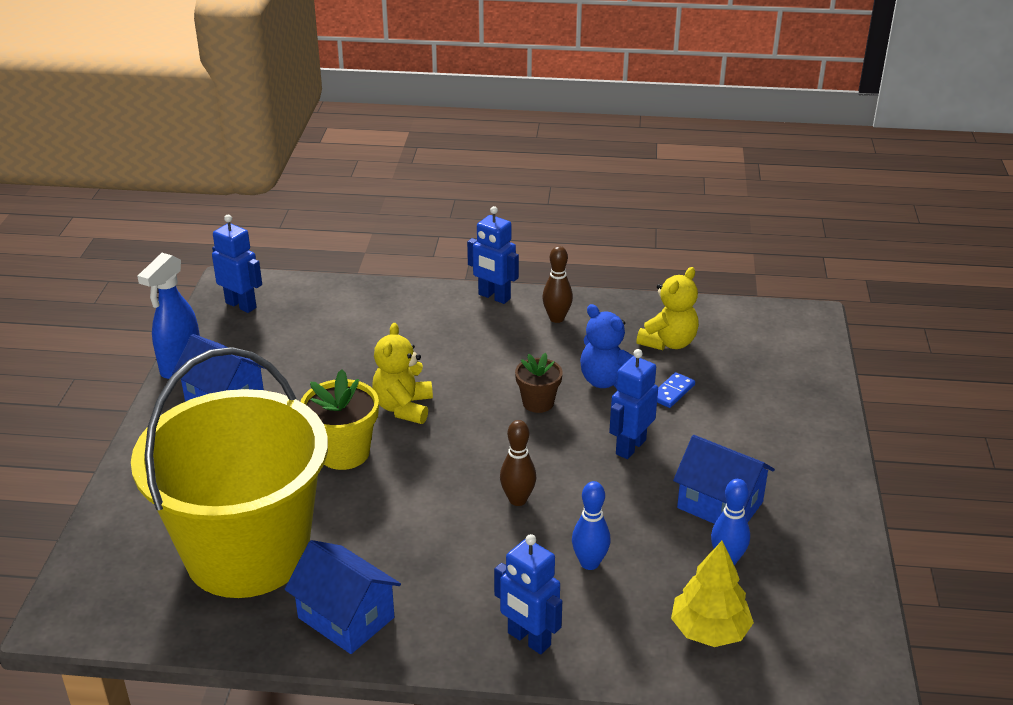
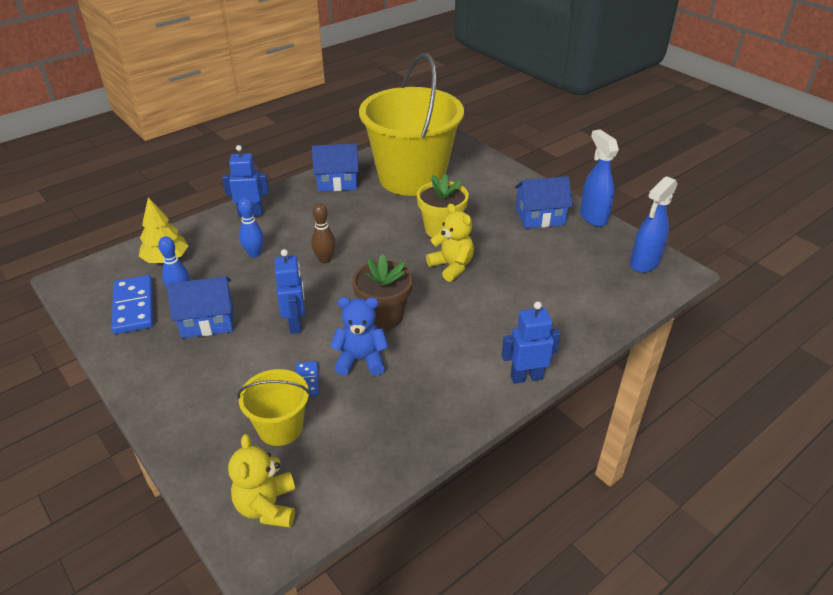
camera: 135 degrees right, 5 degrees up
(241, 305) = (644, 263): blue robot -> blue spray bottle
(538, 403) = (384, 316): brown flower pot -> brown flower pot, size x1.56
(557, 318) = (458, 389): brown bowling pin -> none
(668, 342) = (353, 425): yellow teddy bear -> yellow teddy bear (267, 506)
(729, 372) = (280, 427): none -> yellow bucket
(795, 577) = (134, 307): none -> blue domino

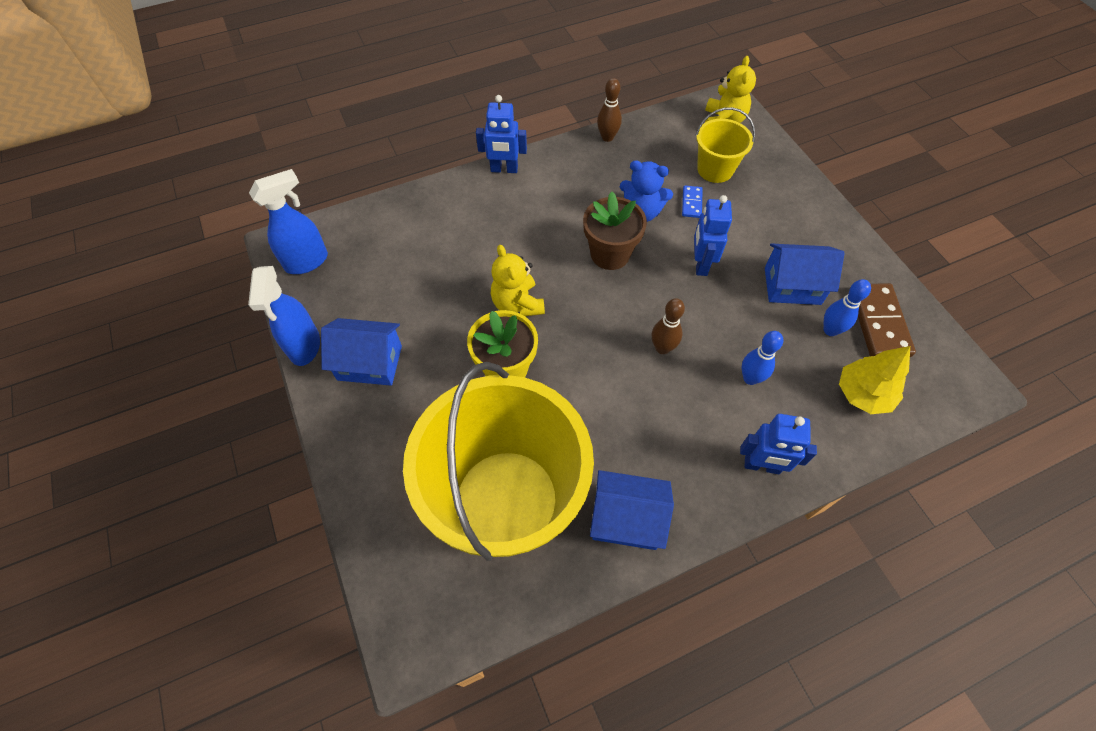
camera: 165 degrees left, 20 degrees up
(134, 307) = (878, 322): blue domino -> brown domino
(422, 444) = (607, 137): none -> brown bowling pin

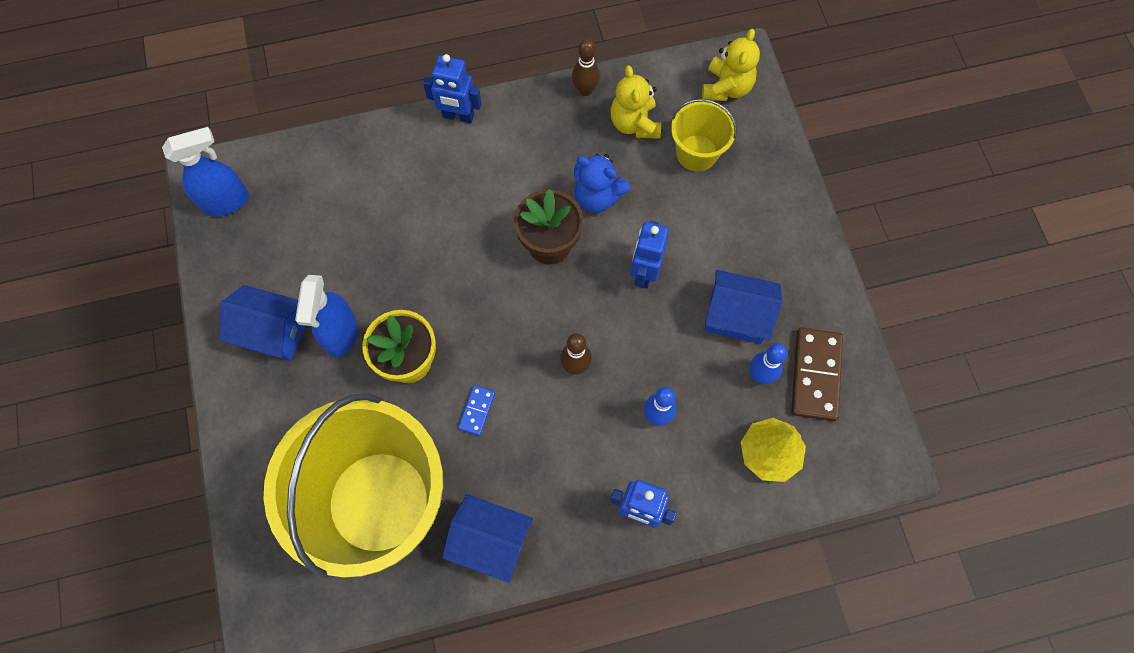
camera: 10 degrees right, 10 degrees up
(305, 347) = (211, 302): blue spray bottle -> blue spray bottle (341, 334)
(517, 304) = (436, 289): yellow teddy bear -> yellow teddy bear (634, 123)
(691, 203) = (657, 193): blue domino -> blue domino (477, 410)

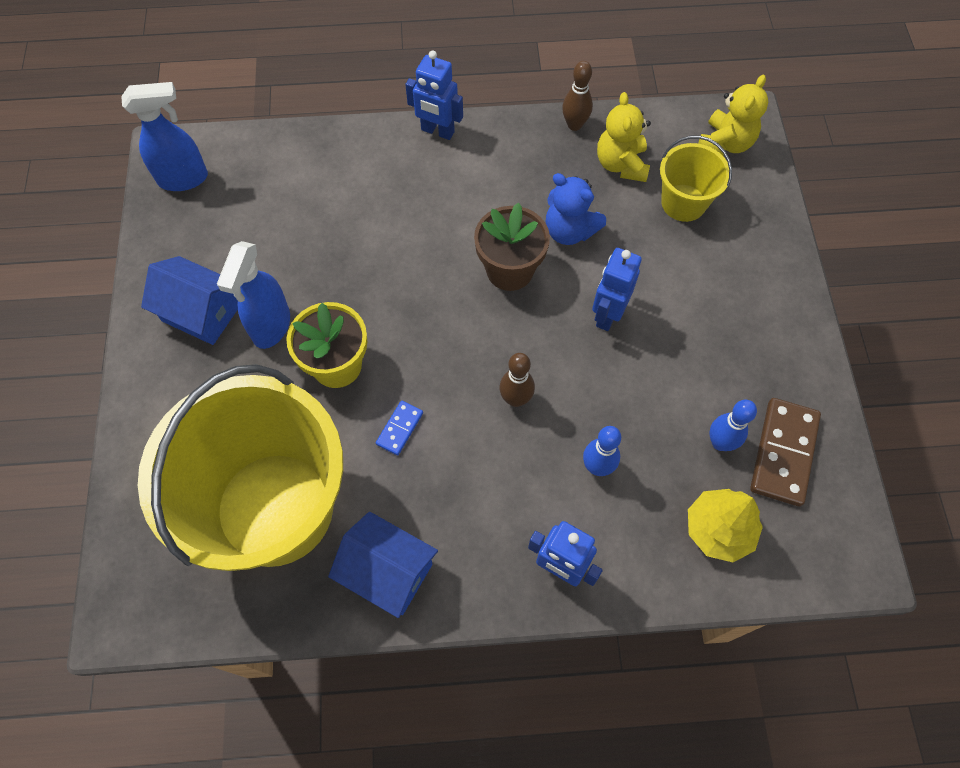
camera: 10 degrees right, 5 degrees down
(736, 316) = (702, 375): blue house -> none

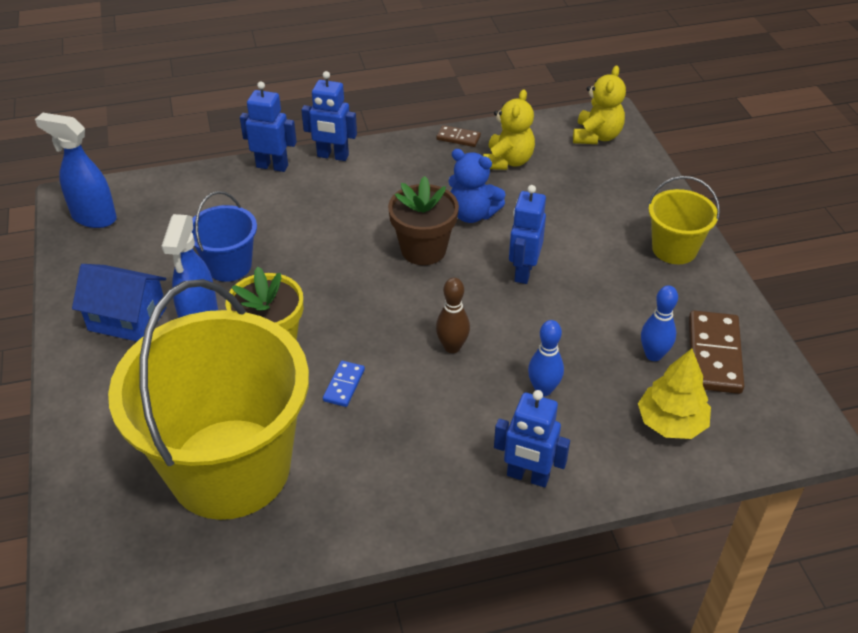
camera: 10 degrees left, 20 degrees down
(184, 179) = (93, 217): blue spray bottle -> blue spray bottle turned 135 degrees counterclockwise
(309, 261) = (229, 265): none -> blue bucket
(373, 136) = (272, 166): none -> blue robot
(387, 572) = (356, 505): blue house -> none
(574, 125) = (458, 138): brown bowling pin -> brown domino
(621, 164) = (507, 161): yellow teddy bear -> yellow teddy bear turned 150 degrees counterclockwise
(683, 203) = (571, 182): yellow bucket -> yellow bucket (674, 249)

